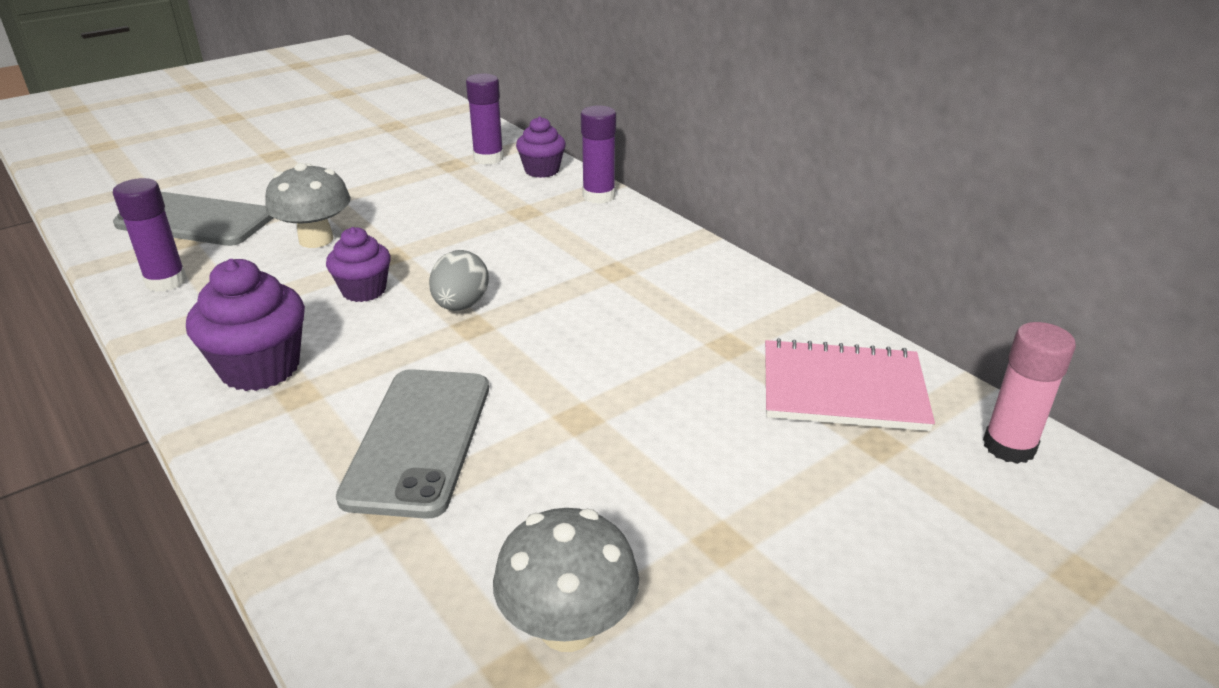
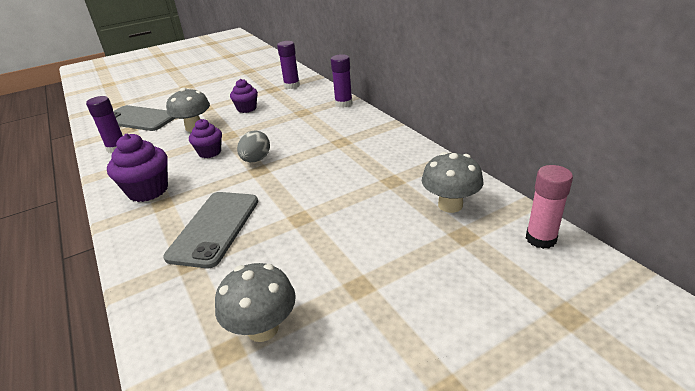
camera: 10 degrees right, 0 degrees up
(542, 170) = (317, 91): purple cupcake -> purple cupcake (246, 108)
(842, 389) = (450, 205): pink notebook -> grey mushroom

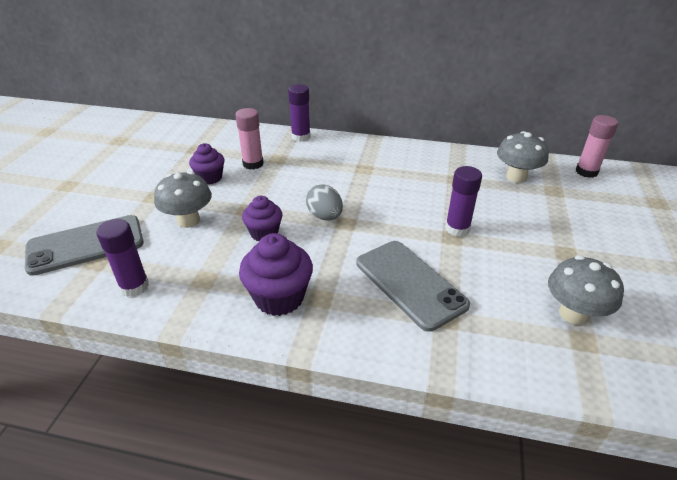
camera: 50 degrees left, 5 degrees up
(283, 110) = (253, 164): none -> pink glue stick
(292, 86) = (211, 138): purple glue stick -> purple glue stick (457, 228)

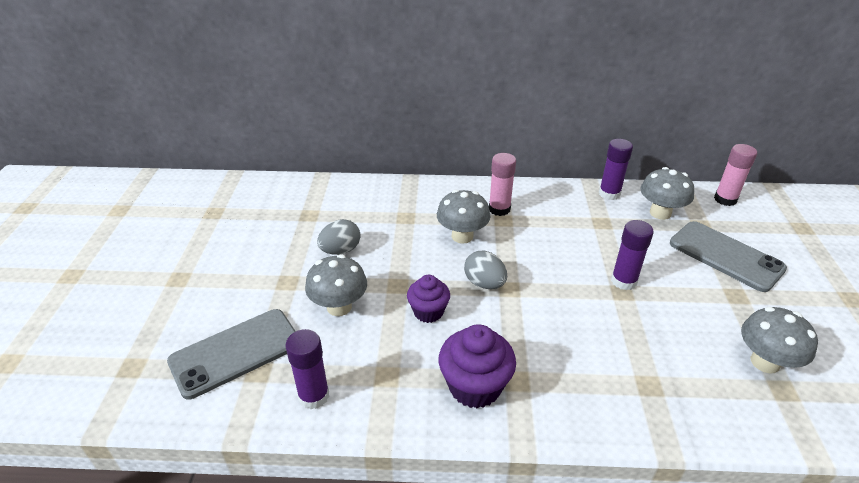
camera: 10 degrees left, 0 degrees up
(210, 178) = (340, 250): purple cupcake -> grey egg
(253, 164) = (381, 227): pink glue stick -> pink glue stick (499, 209)
(301, 137) = (420, 187): purple glue stick -> purple glue stick (609, 194)
(321, 177) = (462, 236): none -> grey mushroom
(410, 284) = (600, 351): grey phone -> grey phone (725, 256)

